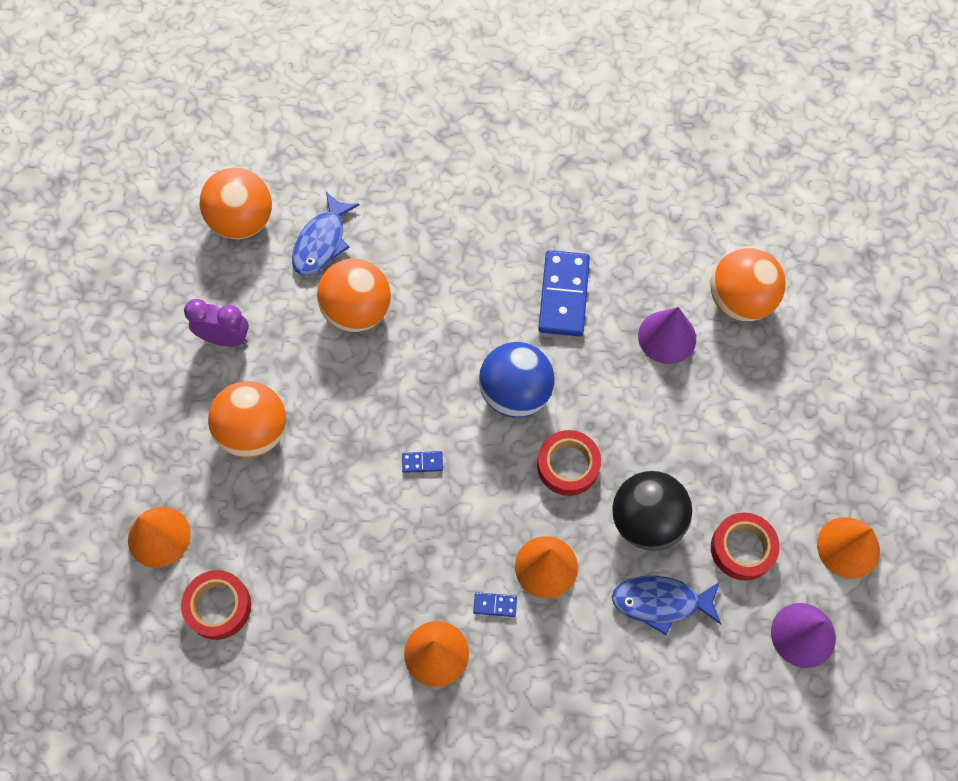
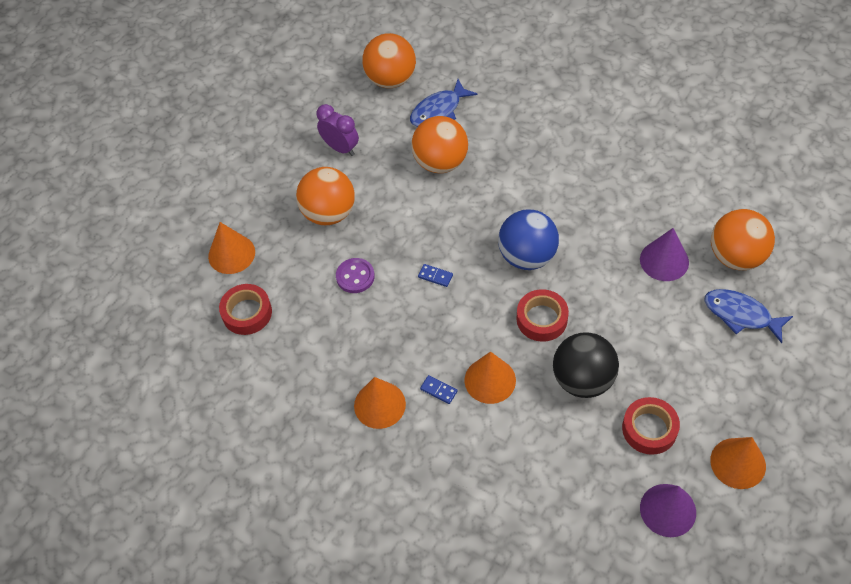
camera: 30 degrees right, 10 degrees down
(327, 502) = (355, 276): none -> purple button
(563, 295) = (597, 204): blue domino -> none
(661, 602) = (565, 440): blue fish -> blue fish (741, 315)

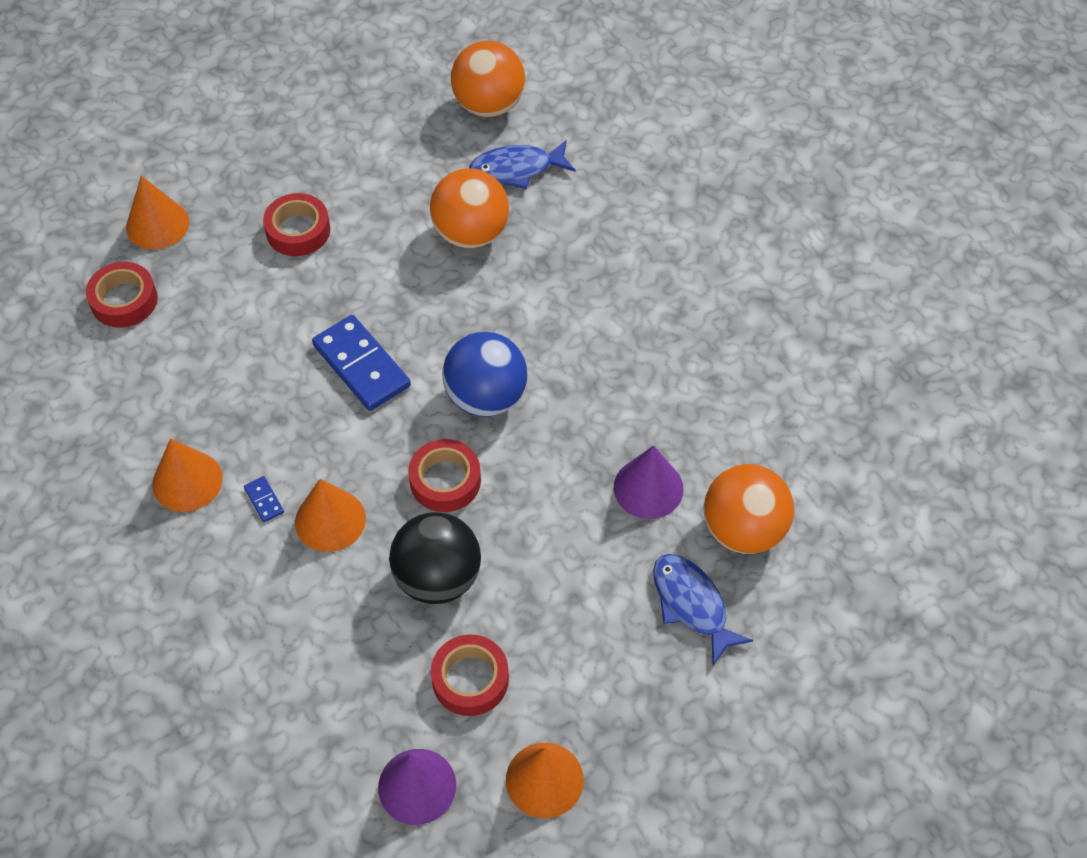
camera: 25 degrees right, 0 degrees up
(329, 213) = (298, 230): orange ball -> red tape
(340, 148) = (369, 160): purple clock -> none
(355, 276) = (271, 319): purple button -> none
(435, 276) = (361, 366): blue domino -> blue domino, size x2.33

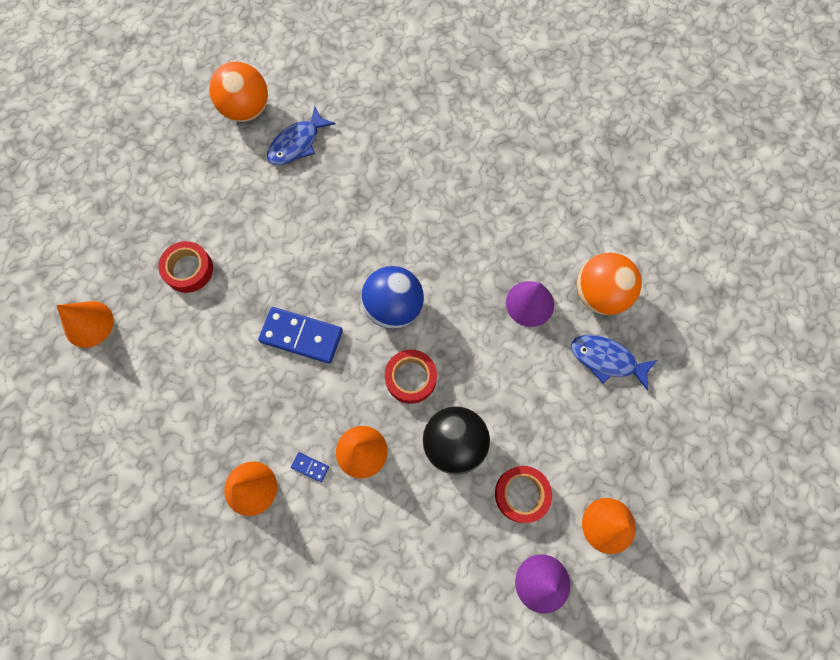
camera: 35 degrees left, 15 degrees up
(124, 300) = (108, 392): red tape -> none
(471, 233) = (301, 204): orange ball -> none

